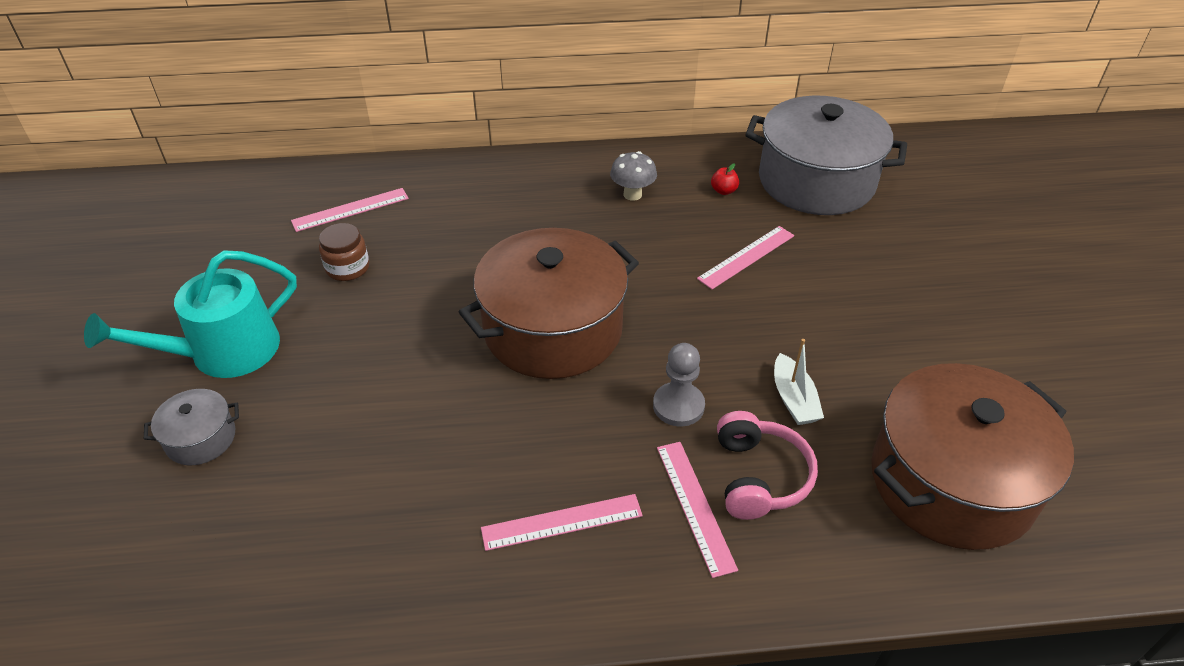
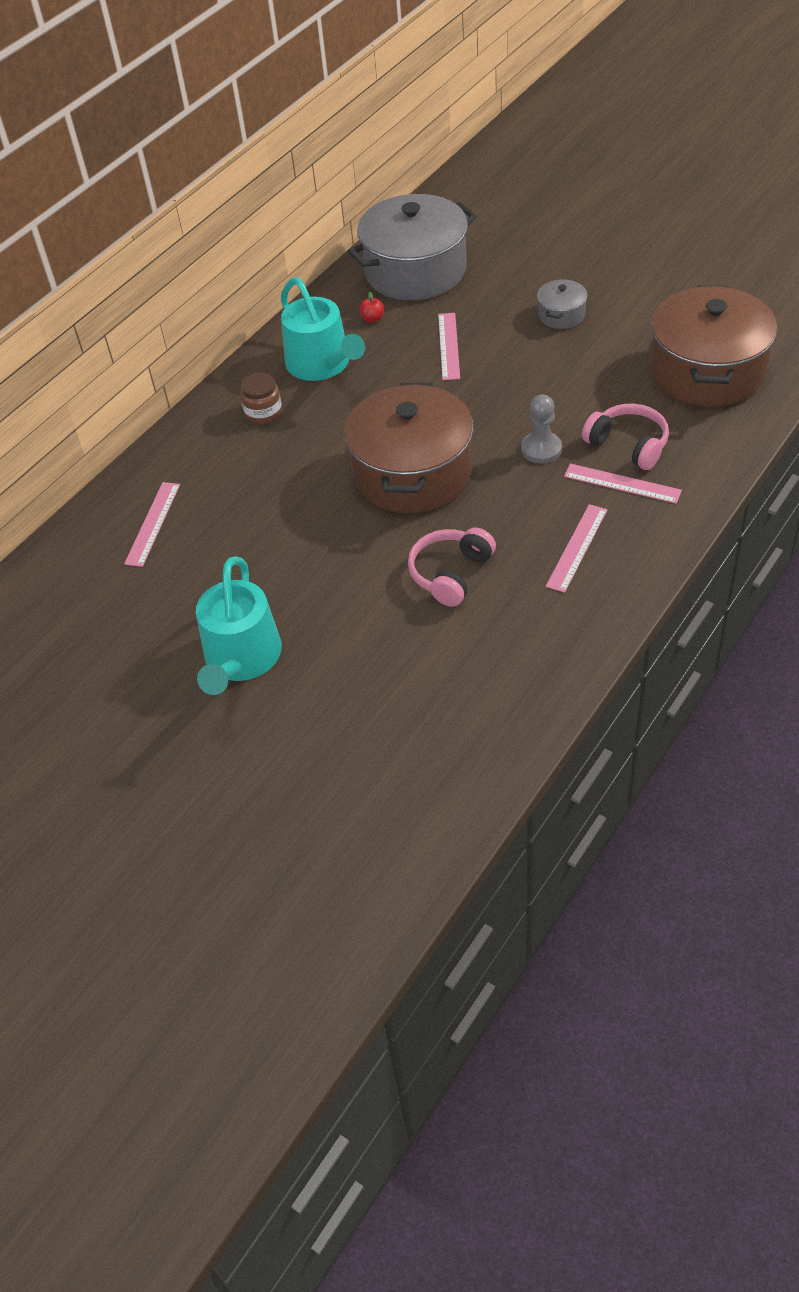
camera: 45 degrees left, 5 degrees up
(201, 438) = (322, 701): grey pot -> grey pot (561, 315)
(347, 268) = (223, 553): brown jar -> brown jar (263, 412)
(440, 436) = (450, 573): none -> pink headphones
(632, 194) = (322, 364): grey mushroom -> turquoise watering can
(793, 399) = (588, 397): white boat -> none

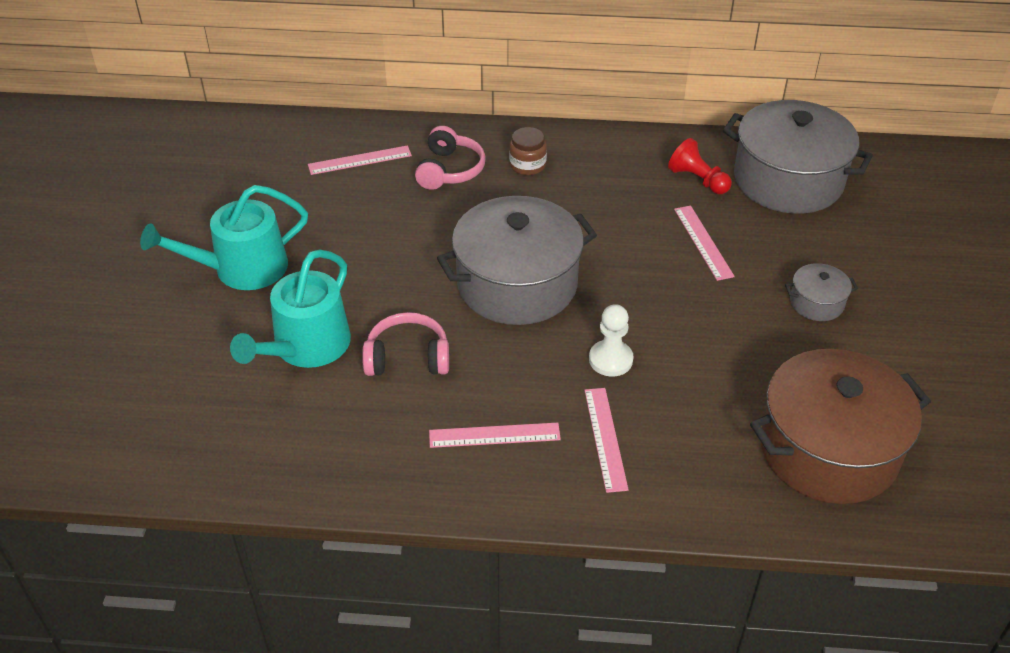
camera: 55 degrees right, 5 degrees down
(322, 364) = (613, 174): turquoise watering can -> turquoise watering can (306, 347)
(372, 319) = (698, 180): red apple -> red pawn
(412, 473) = (517, 284): brown pot -> grey pot
(449, 346) = (703, 242): pink ruler -> pink ruler turned 75 degrees counterclockwise
(541, 449) = (610, 360): grey pawn -> white pawn
(628, 445) = (664, 424): pink headphones -> pink headphones (449, 170)

